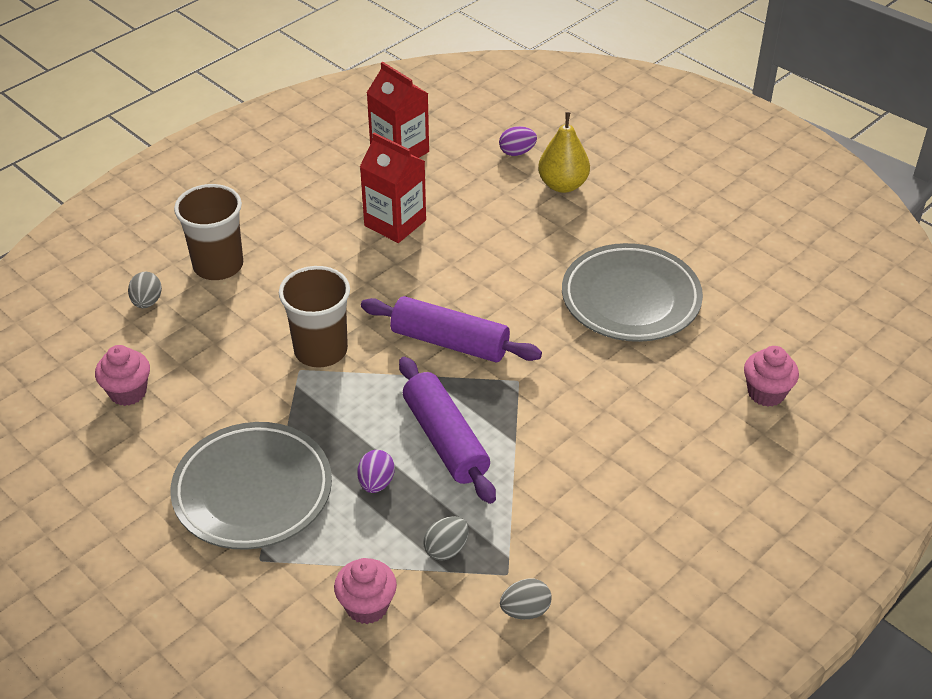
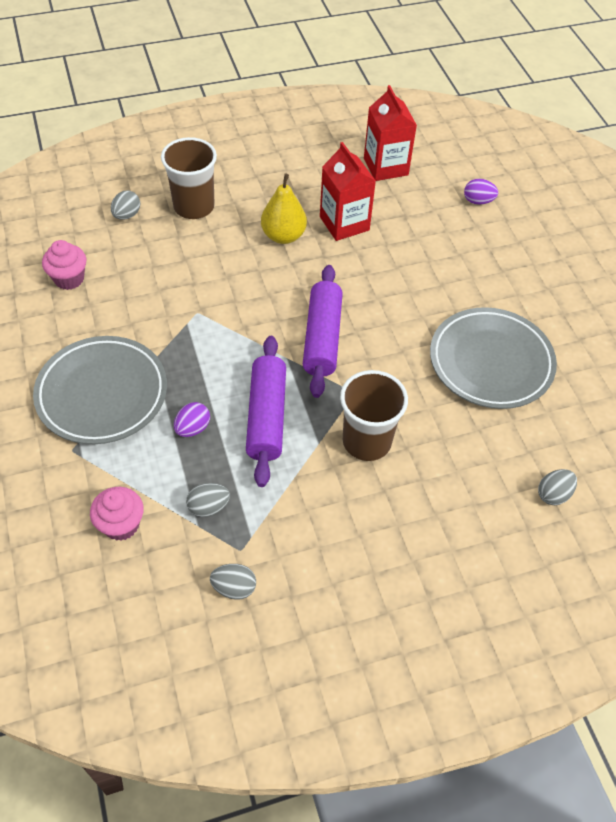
camera: 25 degrees right, 10 degrees up
(321, 350) = (222, 304): brown cup -> brown cup (367, 441)
(449, 342) = (322, 338): purple rolling pin -> purple rolling pin turned 45 degrees clockwise
(563, 185) = (497, 243): yellow pear -> yellow pear (283, 236)
(766, 393) = (553, 494): pink cupcake -> grey egg

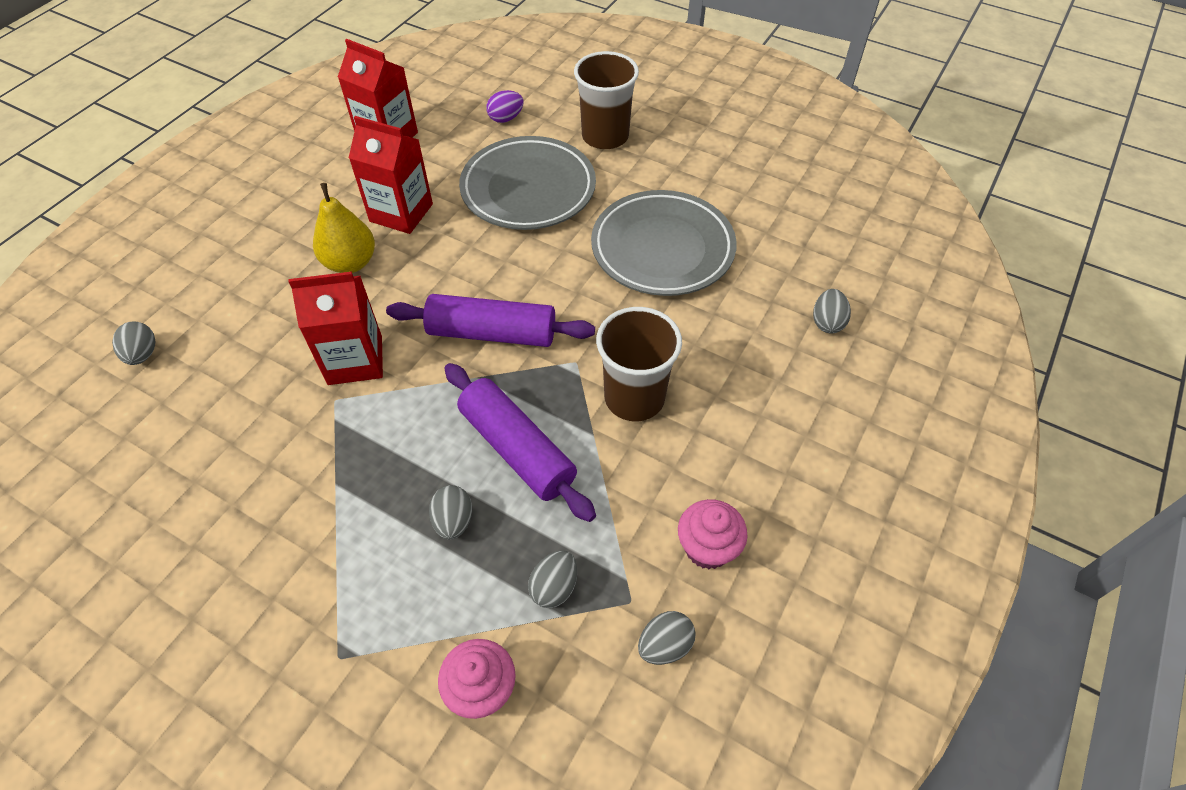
camera: 40 degrees left, 0 degrees up
(69, 279) = (137, 471): pink cupcake -> pink cupcake (707, 548)
(102, 394) = (311, 566): grey plate -> grey plate (528, 189)
(193, 428) = (453, 521): purple egg -> grey egg
(194, 206) = (218, 295): brown cup -> brown cup (605, 136)
(229, 297) = (355, 360): none -> red carton
(322, 338) = (492, 333): purple rolling pin -> purple rolling pin turned 45 degrees counterclockwise

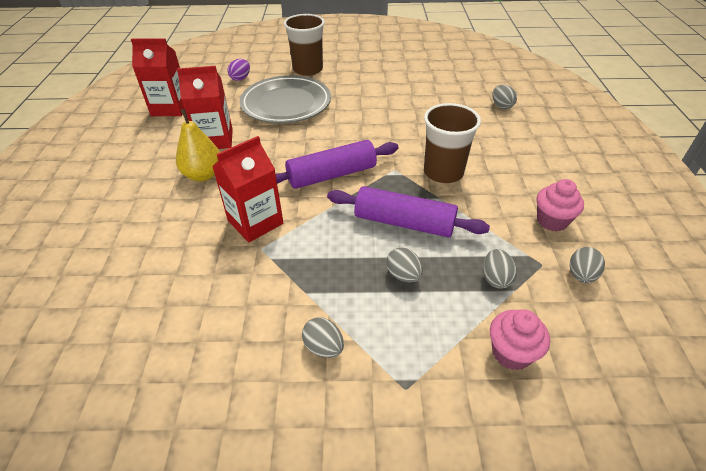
camera: 30 degrees left, 10 degrees down
(142, 354) = (82, 285): grey egg -> grey egg (324, 347)
(662, 248) = (389, 105): grey plate -> none

